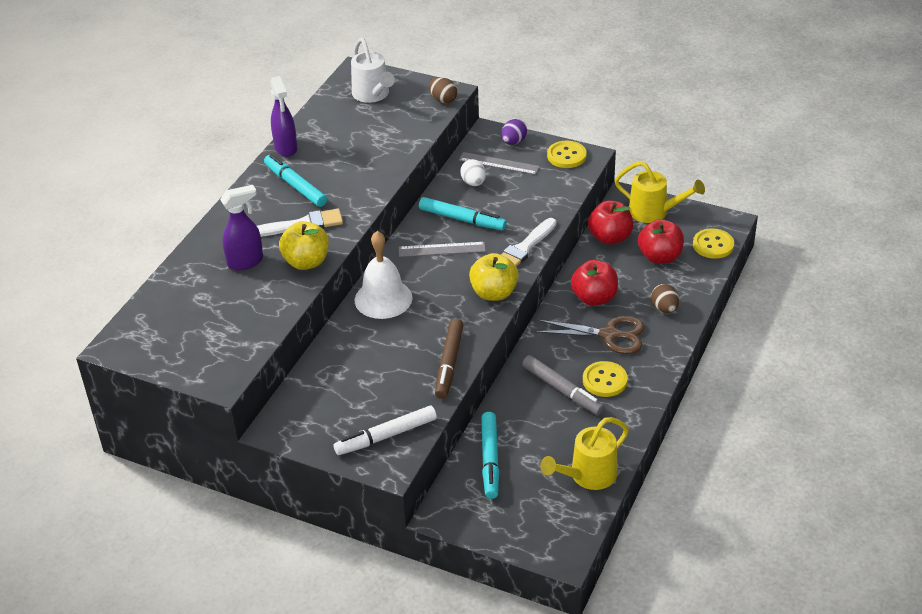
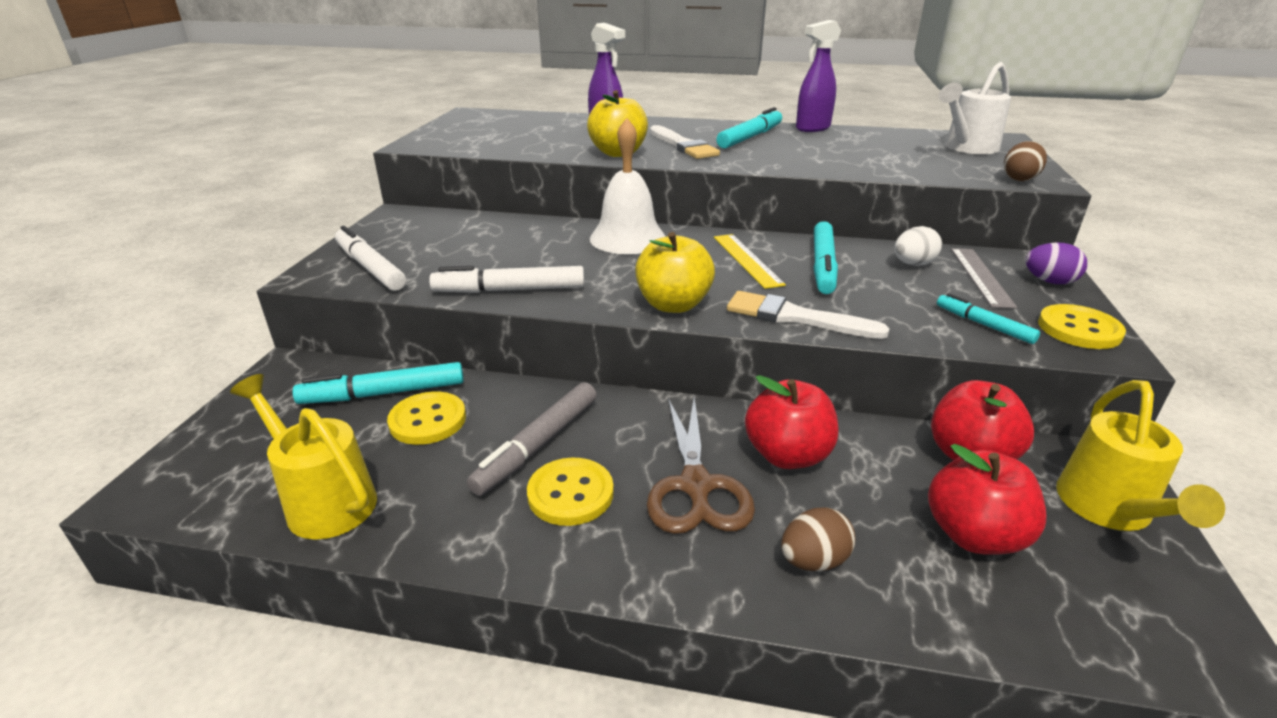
camera: 75 degrees right, 10 degrees down
(442, 249) = (747, 260): grey ruler -> yellow ruler
(449, 363) = (510, 290): brown marker -> white marker
(553, 184) = (984, 325): none -> turquoise marker
(713, 245) = (1101, 633): yellow button -> yellow button (427, 420)

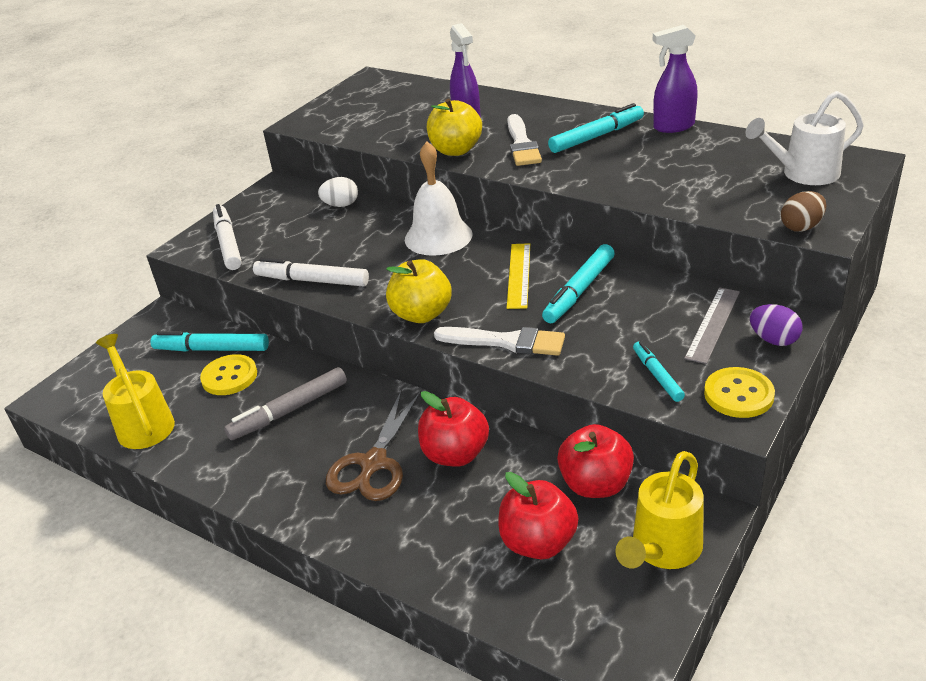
camera: 25 degrees right, 5 degrees up
(570, 493) = (289, 451): yellow button -> none
(795, 317) = (506, 342): white brush -> white brush turned 150 degrees clockwise
(813, 560) = (411, 532): brown egg -> none
(913, 264) = (663, 301): white egg -> white egg (341, 205)

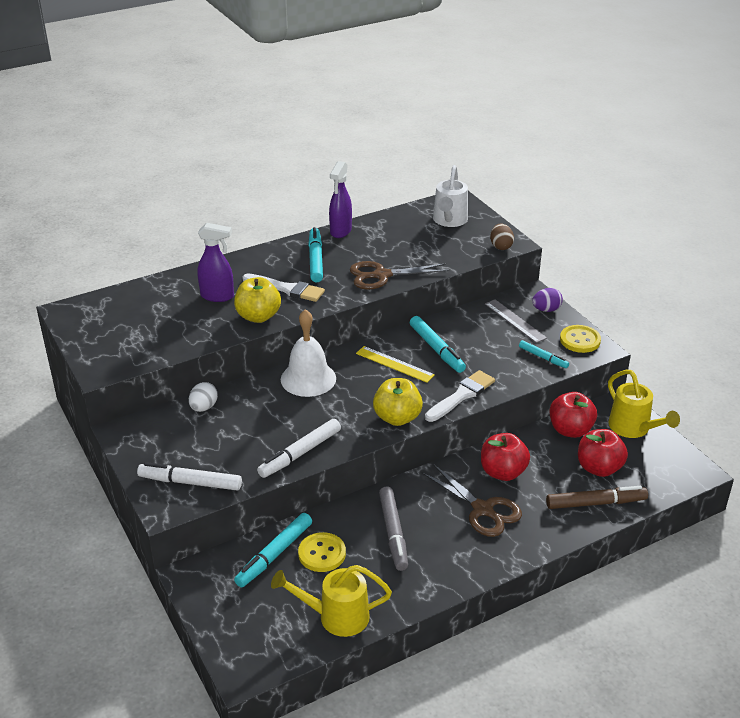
camera: 65 degrees left, 0 degrees up
(460, 564) = (595, 503): none -> brown marker
(617, 180) = (381, 275): none -> brown scissors
(657, 376) = (543, 357): turquoise marker -> turquoise marker turned 150 degrees counterclockwise

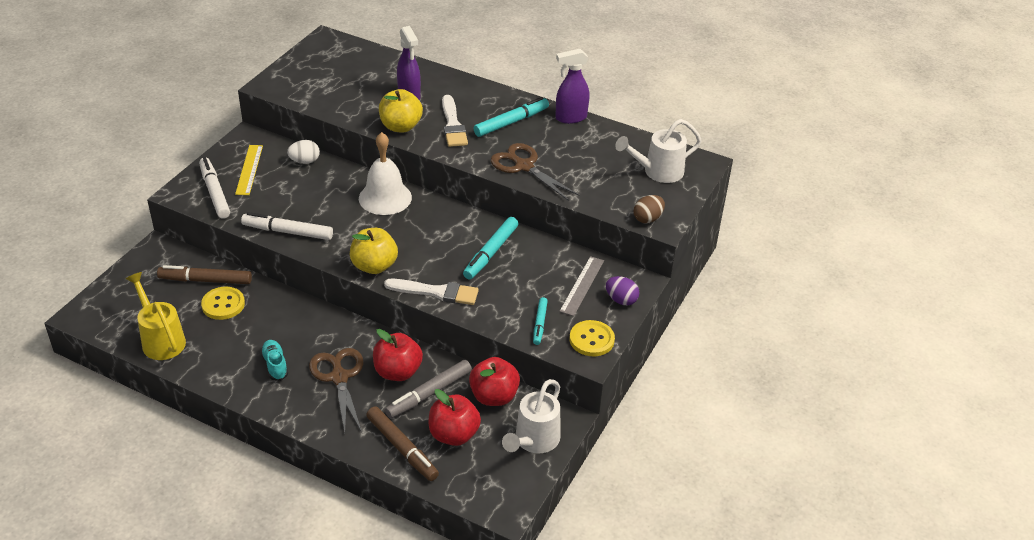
camera: 55 degrees right, 5 degrees up
(275, 554) = (206, 280): turquoise marker -> brown marker
(393, 532) = (274, 334): grey marker -> grey marker (429, 393)
(394, 364) = (447, 236): yellow ruler -> yellow ruler (249, 169)
(436, 546) = (275, 365): none -> turquoise shoe
(483, 510) = (339, 377): brown scissors -> brown scissors turned 150 degrees clockwise
(633, 428) = (534, 441): yellow watering can -> white watering can

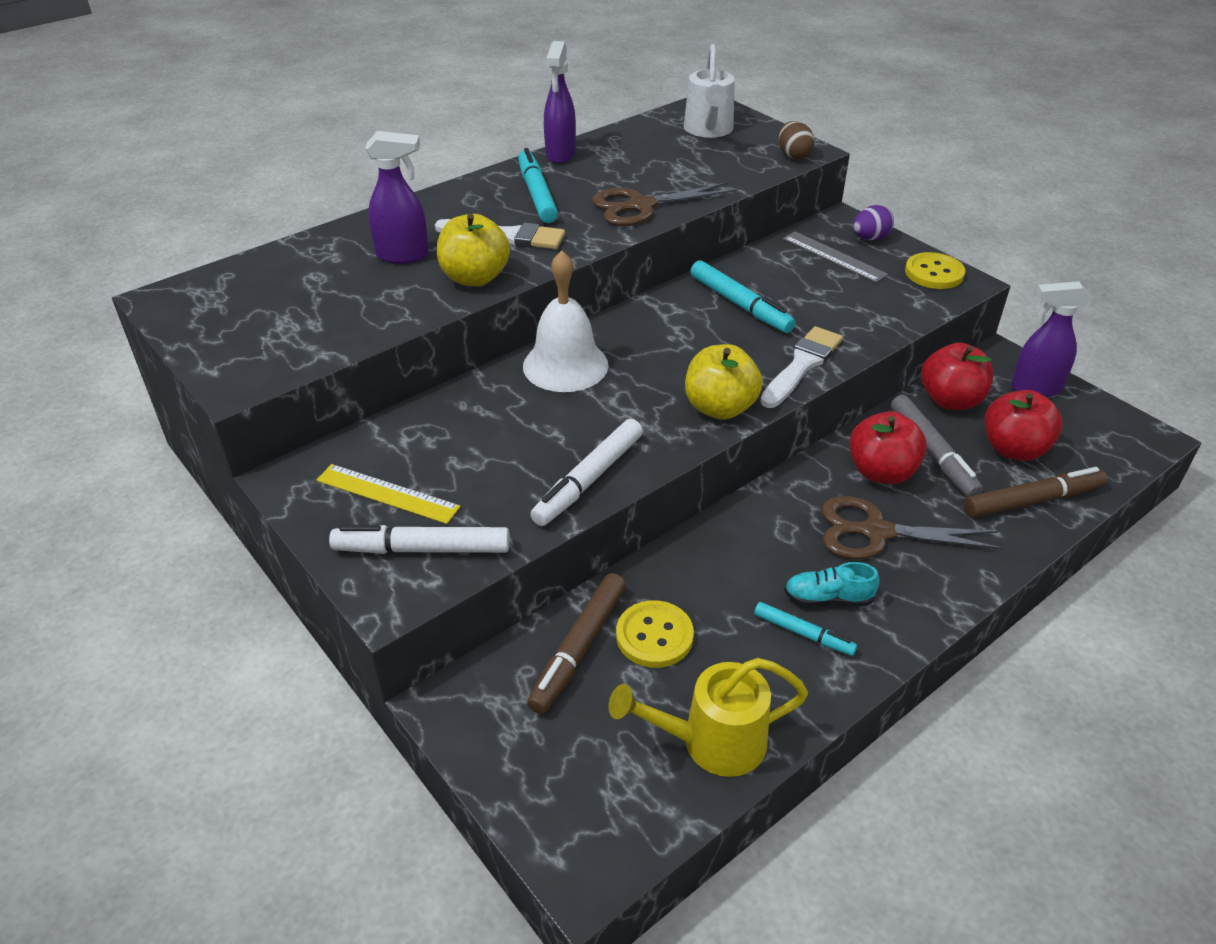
camera: 65 degrees left, 0 degrees up
(304, 161) = (414, 426): white egg -> none
(534, 441) = (1034, 388): white watering can -> purple spray bottle
(540, 324) = (894, 301): turquoise marker -> turquoise marker (803, 633)

